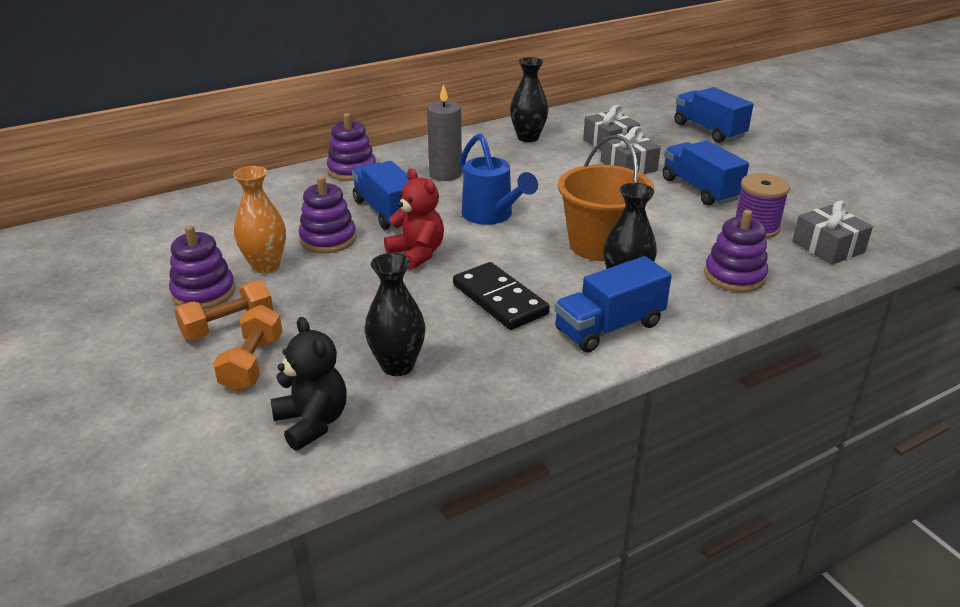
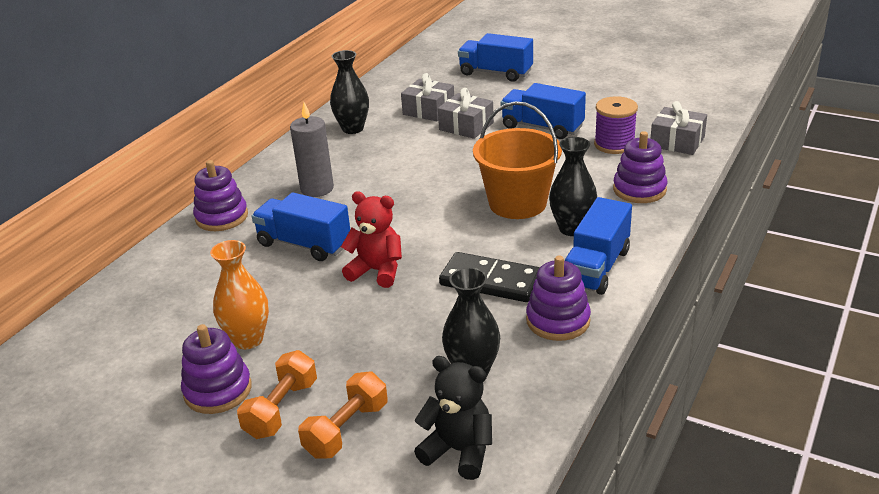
camera: 30 degrees left, 0 degrees up
(252, 363) = (346, 430): orange dumbbell -> orange dumbbell turned 60 degrees clockwise
(328, 239) = (279, 291): purple stacking toy -> purple stacking toy (558, 320)
(491, 216) = (402, 212): blue watering can -> none

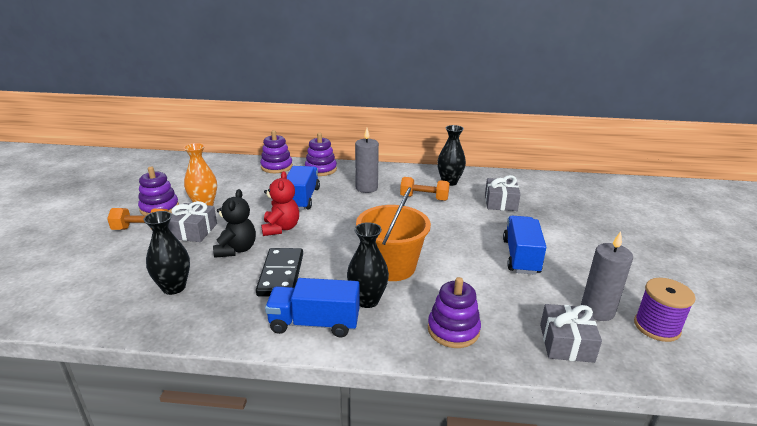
camera: 65 degrees right, 5 degrees down
(346, 430) = (121, 253): orange dumbbell -> orange dumbbell (424, 198)
(459, 451) = (93, 298): black teddy bear -> black teddy bear (236, 249)
(466, 126) = (491, 222): grey gift -> grey gift (194, 231)
(495, 73) = (591, 217): blue truck -> none
(558, 320) = (237, 315): purple stacking toy -> purple stacking toy (276, 167)
(614, 144) = (525, 301): purple spool -> purple spool (656, 327)
(642, 116) = (597, 310): none -> grey candle

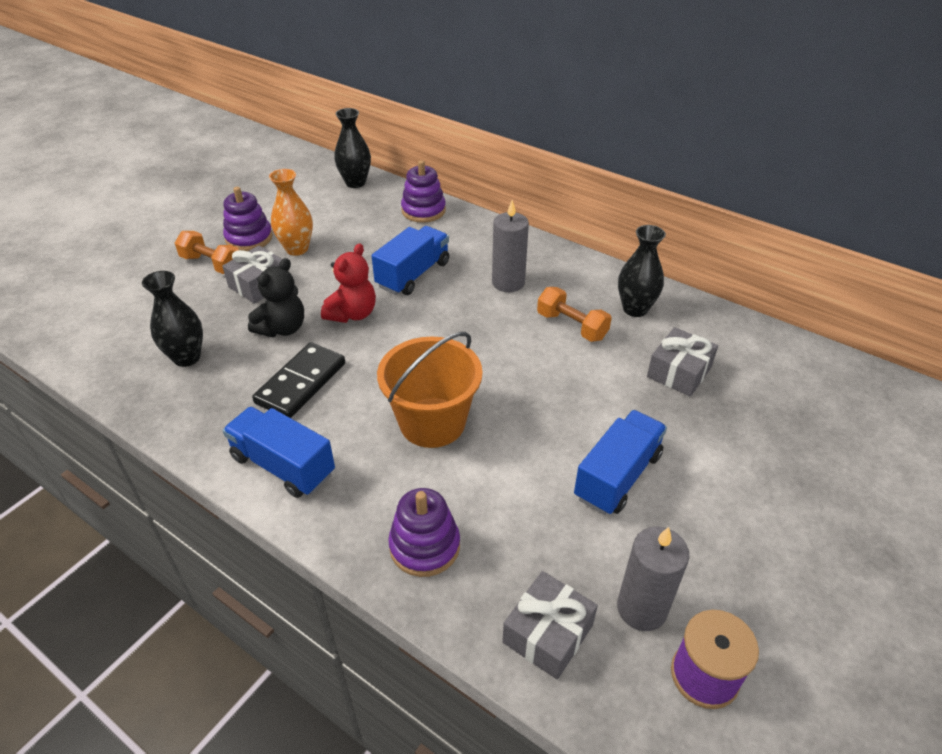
camera: 30 degrees right, 15 degrees up
(321, 169) = (475, 231): purple stacking toy -> none
(367, 300) = (363, 460): black vase -> black vase (355, 183)

